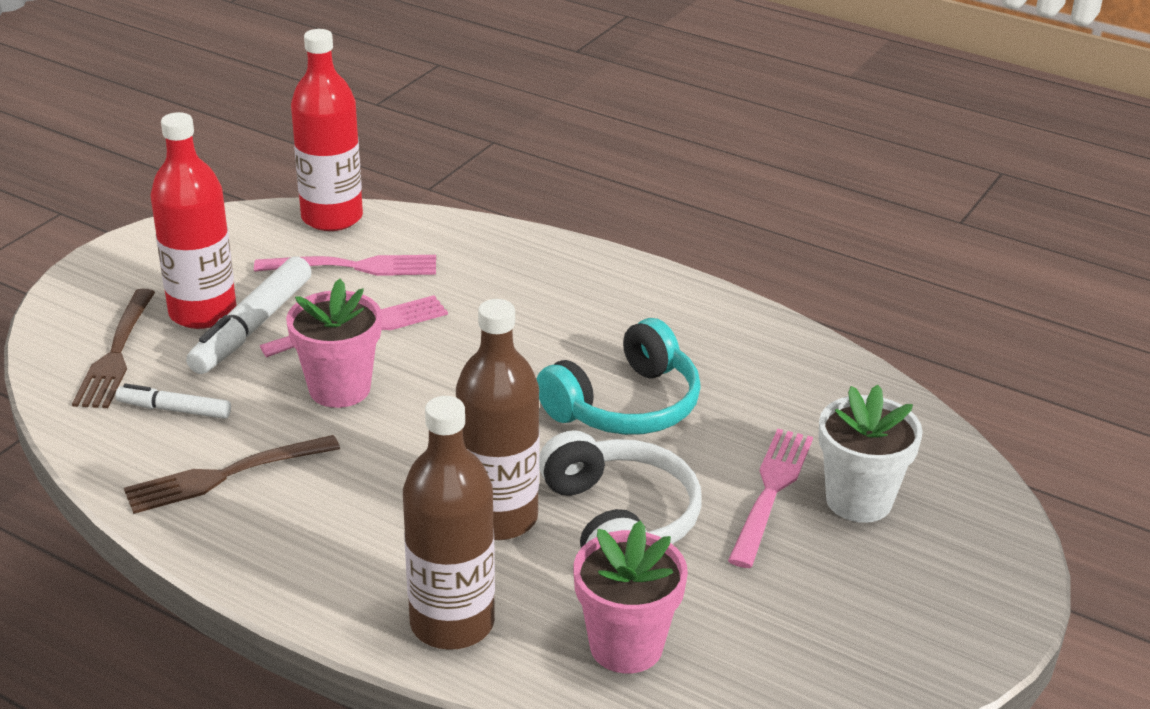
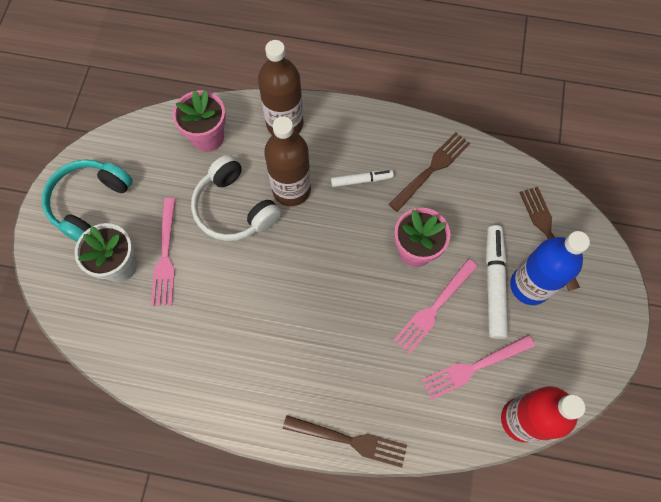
camera: 160 degrees right, 35 degrees up
(174, 410) = (486, 203): white marker -> white marker (361, 180)
(202, 312) = (529, 286): red bottle -> blue bottle
(567, 253) = (350, 440): none -> brown fork
(625, 405) = (259, 295): turquoise headphones -> turquoise headphones (90, 203)

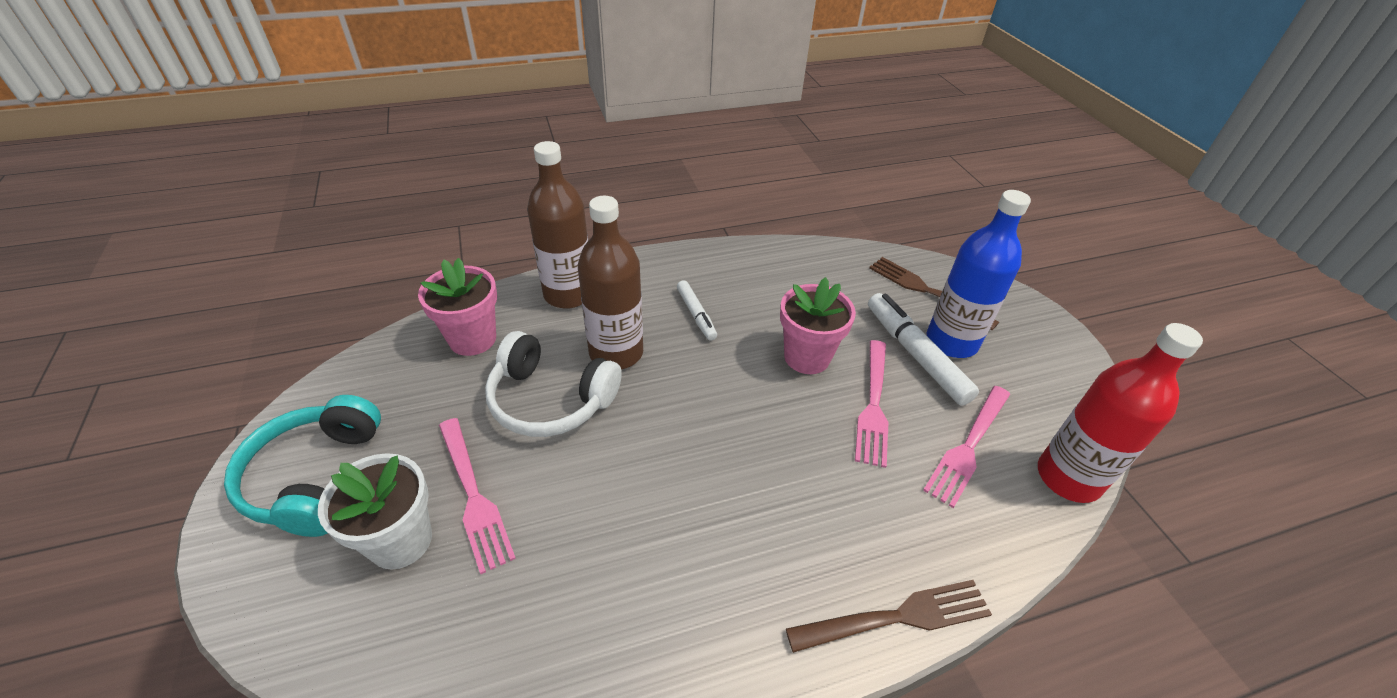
camera: 30 degrees left, 25 degrees down
(361, 180) = (696, 315): white marker -> white marker turned 105 degrees clockwise
(432, 169) = (766, 279): brown fork -> none

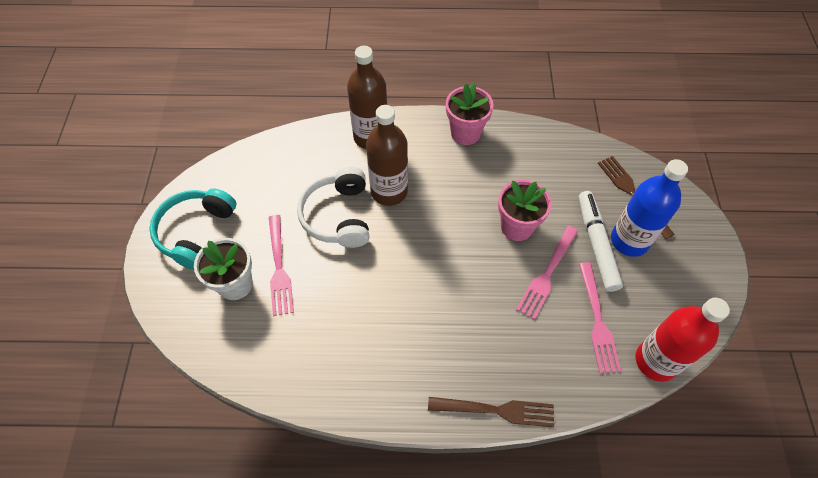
camera: 20 degrees right, 15 degrees up
(472, 339) = (301, 158): pink flower pot -> pink flower pot (465, 133)
(550, 400) = (338, 216): white headphones -> white headphones turned 45 degrees clockwise
(696, 315) = (452, 174): white marker -> none
(968, 447) = (597, 321): pink fork -> pink fork turned 60 degrees counterclockwise

